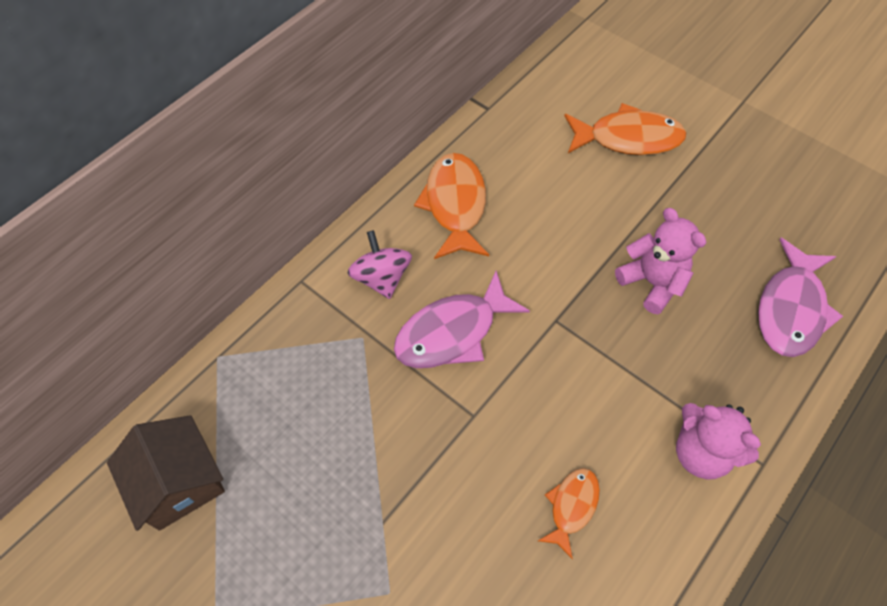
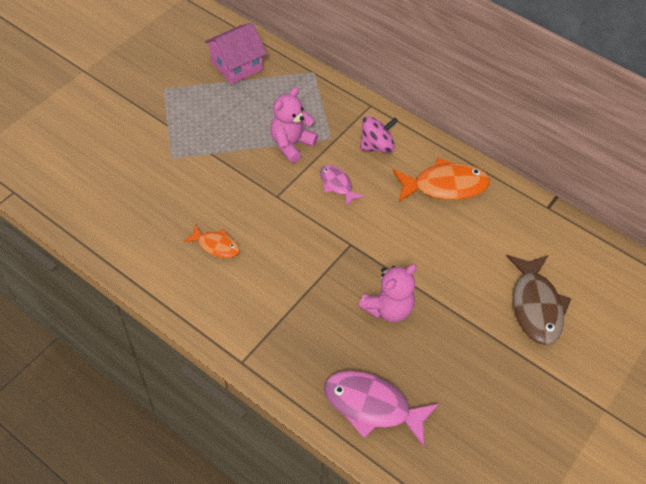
camera: 85 degrees right, 5 degrees down
(179, 483) = (236, 65): brown house -> pink house
(452, 332) = (337, 185): pink fish -> pink fish, size x0.56
(628, 138) = (535, 306): orange fish -> brown fish
(701, 452) = (250, 323): pink teddy bear -> pink teddy bear (291, 144)

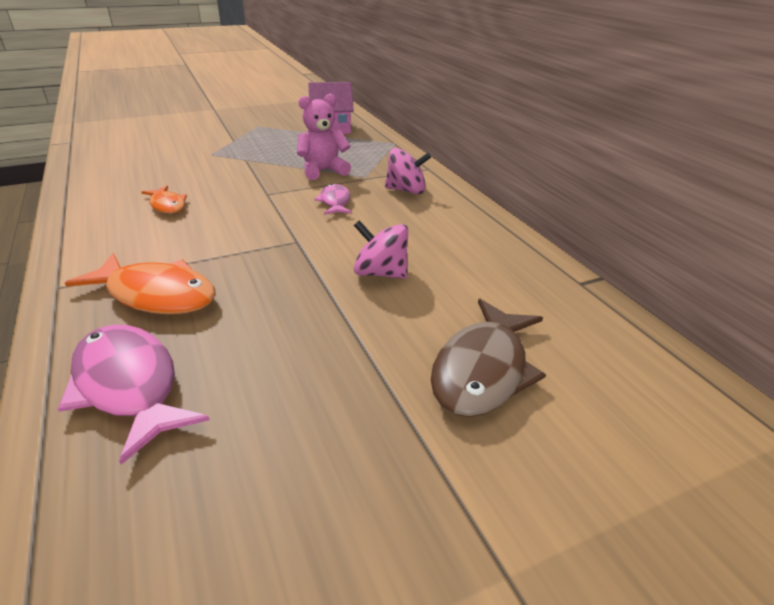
camera: 30 degrees right, 20 degrees down
(388, 308) = (274, 301): pink teddy bear -> none
(429, 252) = (380, 273): none -> pink spinning top
(445, 186) = (454, 232): orange fish -> orange fish (156, 295)

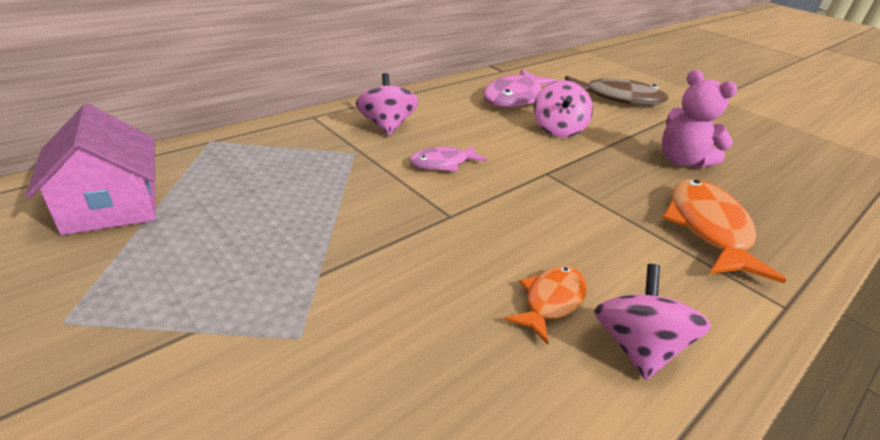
camera: 110 degrees left, 0 degrees up
(112, 218) = (636, 347): none -> pink spinning top
(129, 386) = (786, 204): pink fish -> pink fish (515, 98)
(323, 171) = (348, 184): pink teddy bear -> pink teddy bear (681, 161)

